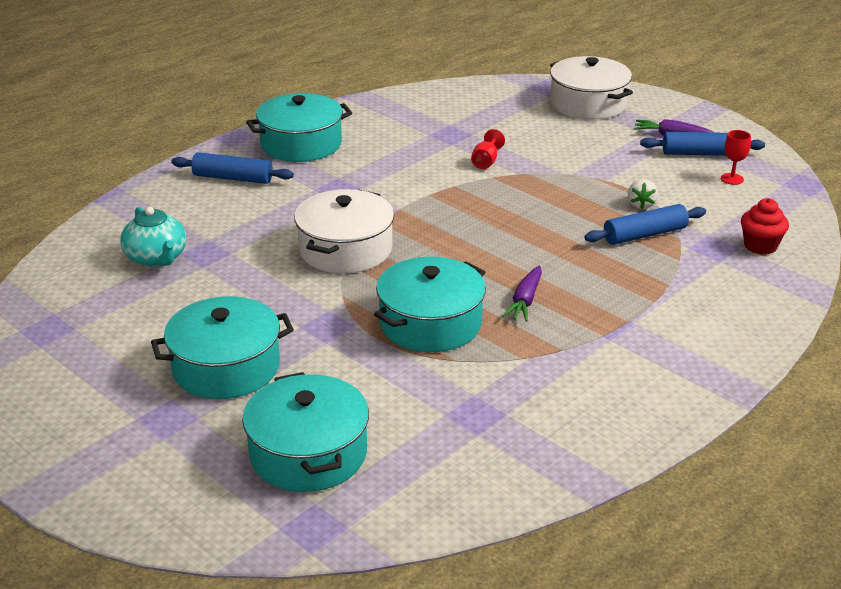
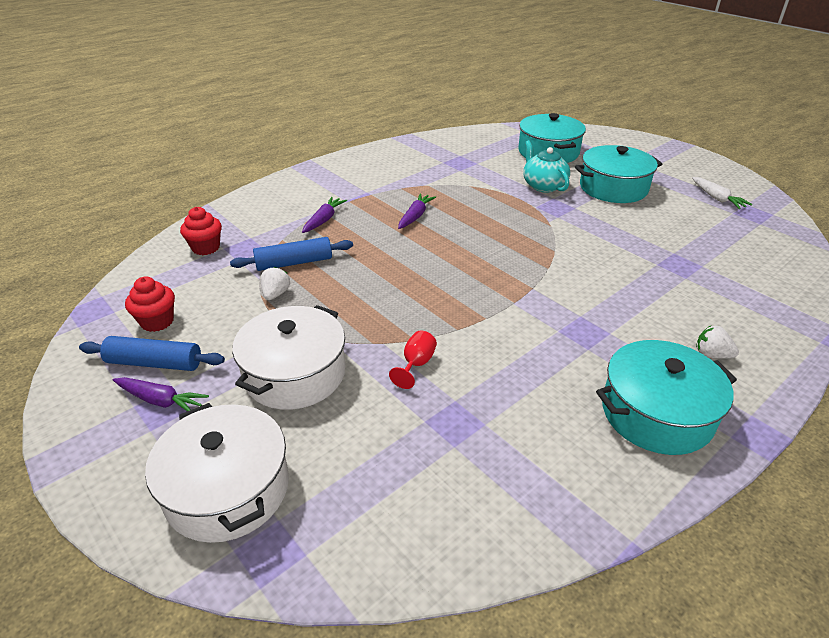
camera: 175 degrees left, 5 degrees up
(76, 354) = (717, 198): none -> white carrot
(156, 258) = (719, 262): turquoise teapot -> turquoise teapot (543, 186)
(233, 178) = (711, 355): blue rolling pin -> white strawberry
(345, 249) = (558, 262): white pot -> white pot (295, 374)
(430, 323) = (484, 205): turquoise pot -> none
(645, 289) = (324, 220): none -> purple carrot
(732, 179) = (157, 321): red goblet -> red cupcake

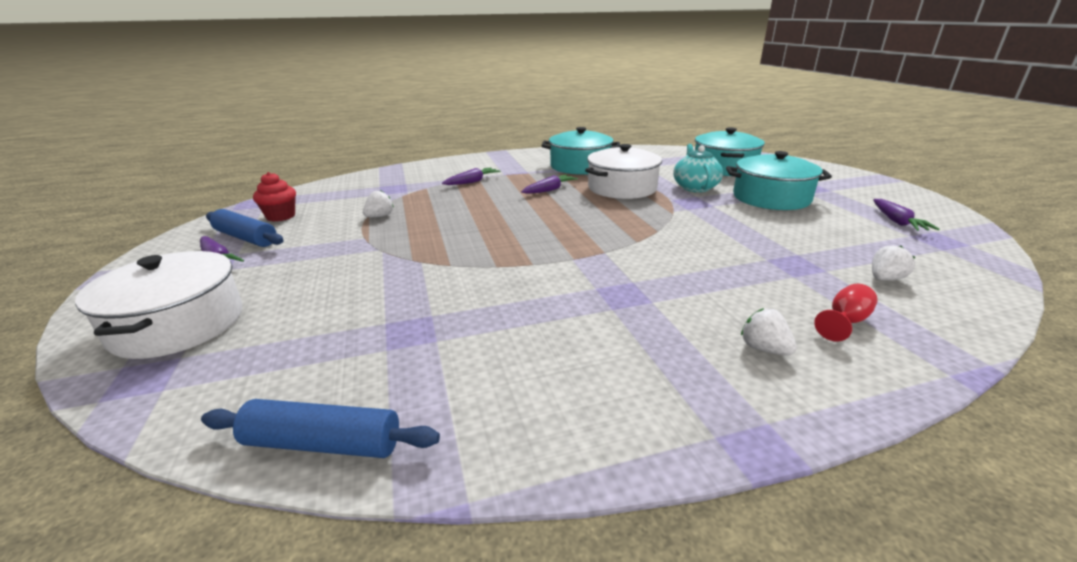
camera: 25 degrees right, 10 degrees down
(206, 248) = (368, 184): red cupcake -> none
(294, 262) = (417, 201): blue rolling pin -> blue rolling pin (323, 443)
(295, 374) = (327, 265): white pot -> white pot (622, 188)
(416, 364) = (429, 281): red goblet -> red goblet (844, 322)
(656, 413) = (634, 384): turquoise pot -> turquoise pot (580, 166)
(717, 198) = (897, 221): white carrot -> purple carrot
(742, 264) = (885, 279): none -> white strawberry

